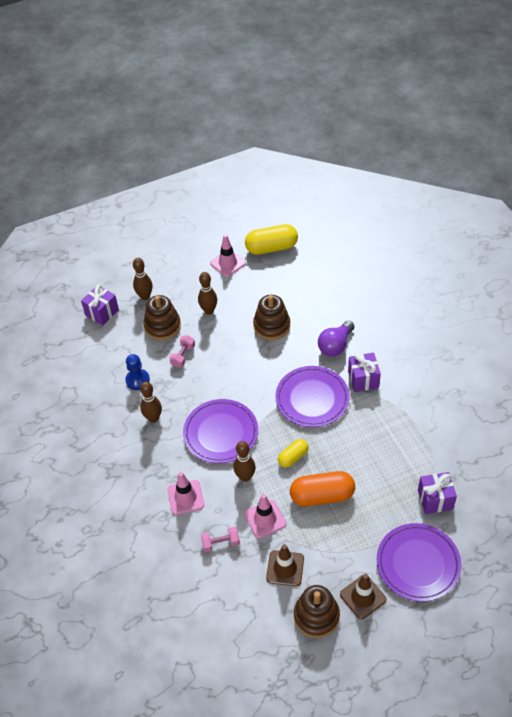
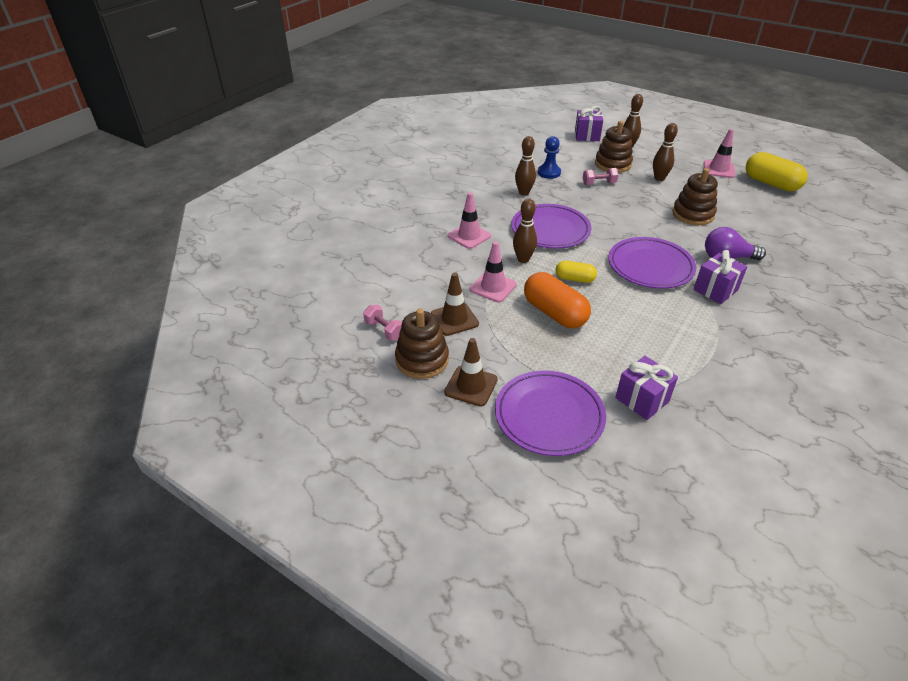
camera: 55 degrees right, 10 degrees down
(220, 543) = (444, 271): pink dumbbell -> pink dumbbell (384, 330)

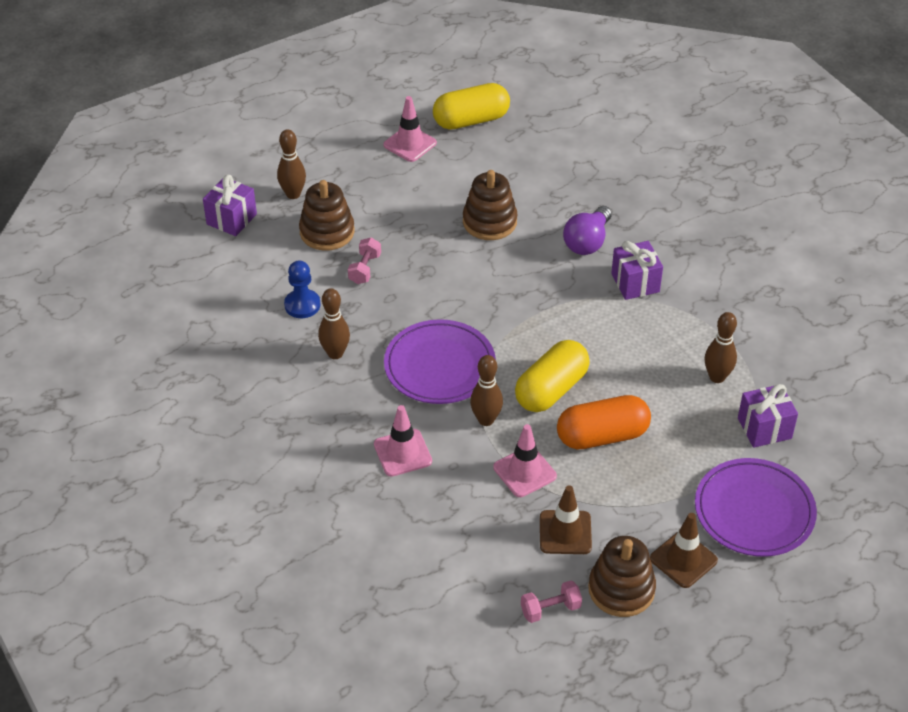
camera: 65 degrees left, 5 degrees up
(574, 279) = (551, 389): yellow capsule -> yellow capsule, size x1.76
(650, 266) = (565, 312): purple plate -> none
(659, 178) = (393, 207): brown bowling pin -> brown bowling pin (717, 377)

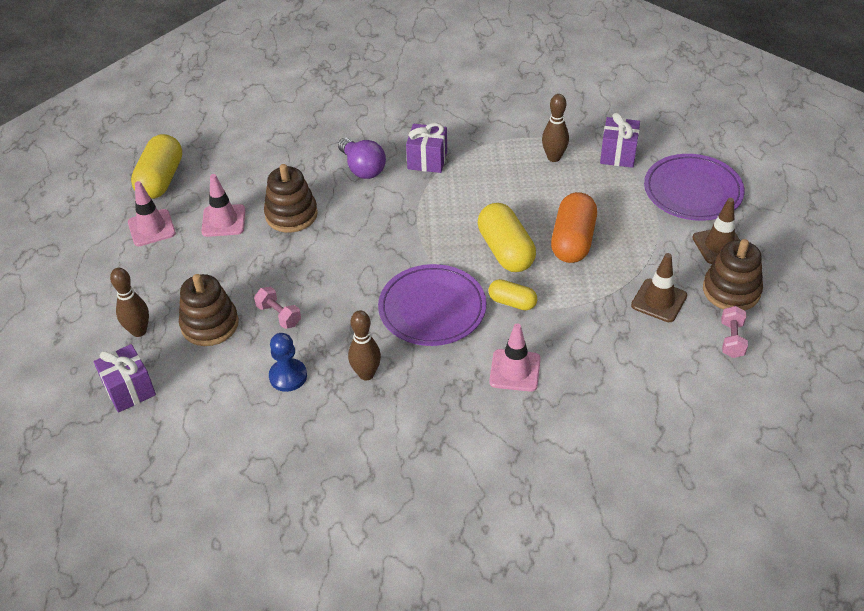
camera: 60 degrees left, 0 degrees up
(486, 420) = (512, 302): brown bowling pin -> yellow capsule
(524, 472) = (582, 300): pink traffic cone -> pink traffic cone (223, 221)

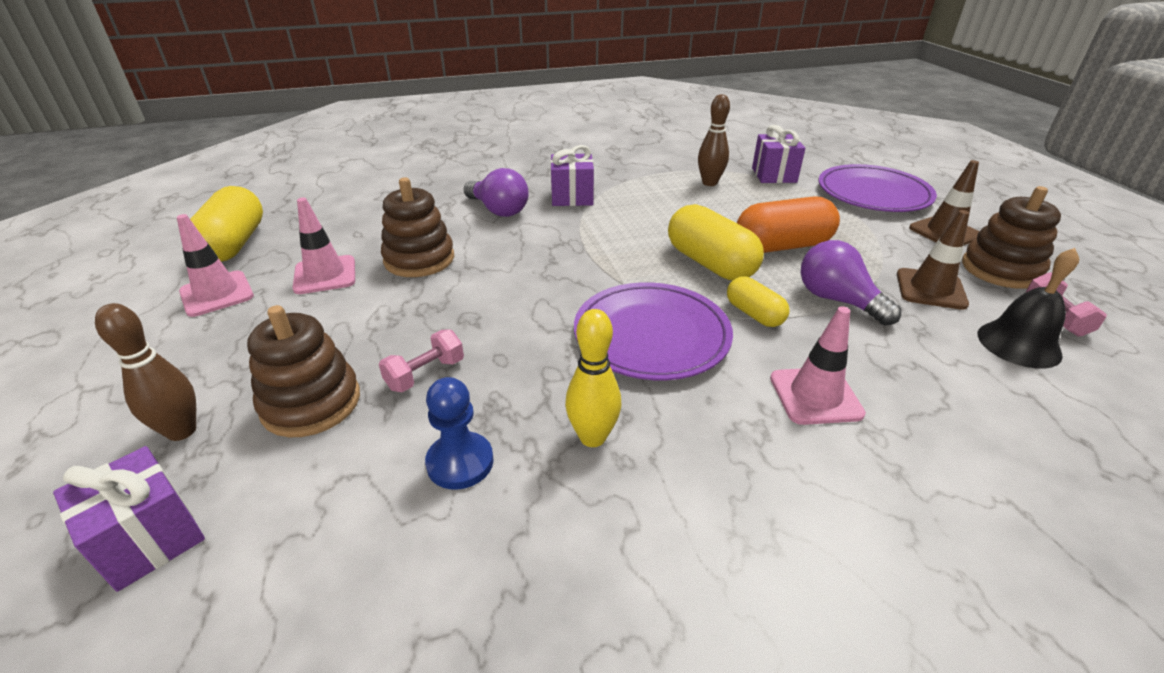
camera: 15 degrees left, 10 degrees down
(279, 315) = (425, 374): pink dumbbell -> pink dumbbell turned 75 degrees counterclockwise
(366, 374) = (592, 437): brown bowling pin -> yellow bowling pin
(512, 302) = (754, 314): yellow capsule -> yellow capsule turned 45 degrees clockwise
(572, 241) = (782, 246): orange capsule -> orange capsule turned 75 degrees clockwise
(580, 300) = (837, 300): none -> purple light bulb
(683, 356) = (1018, 344): none -> black bell

